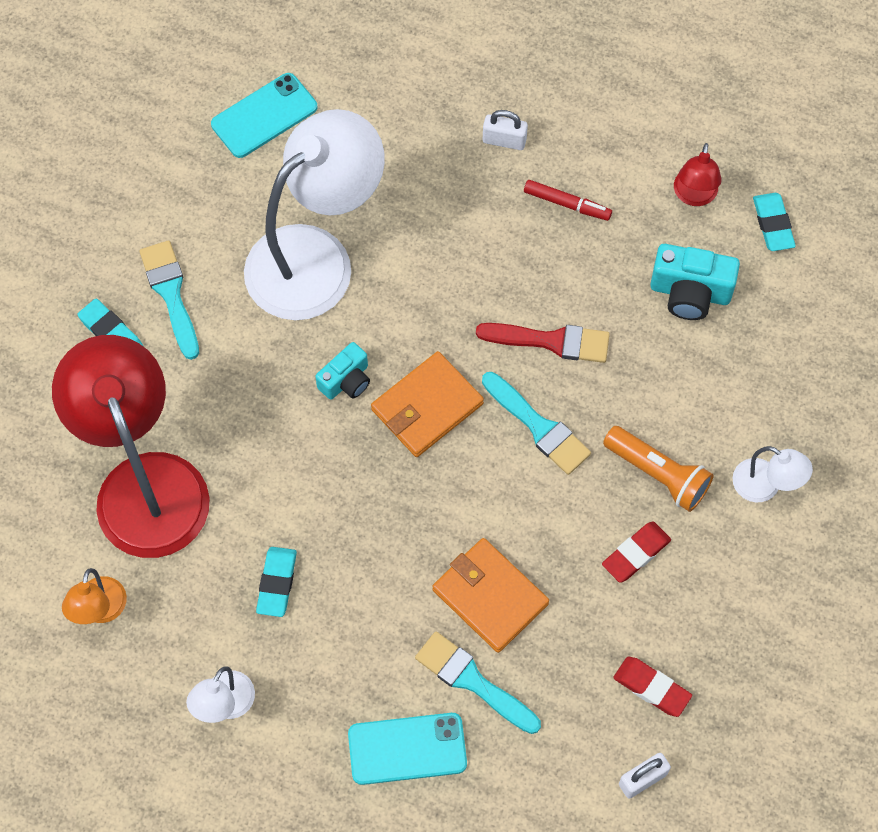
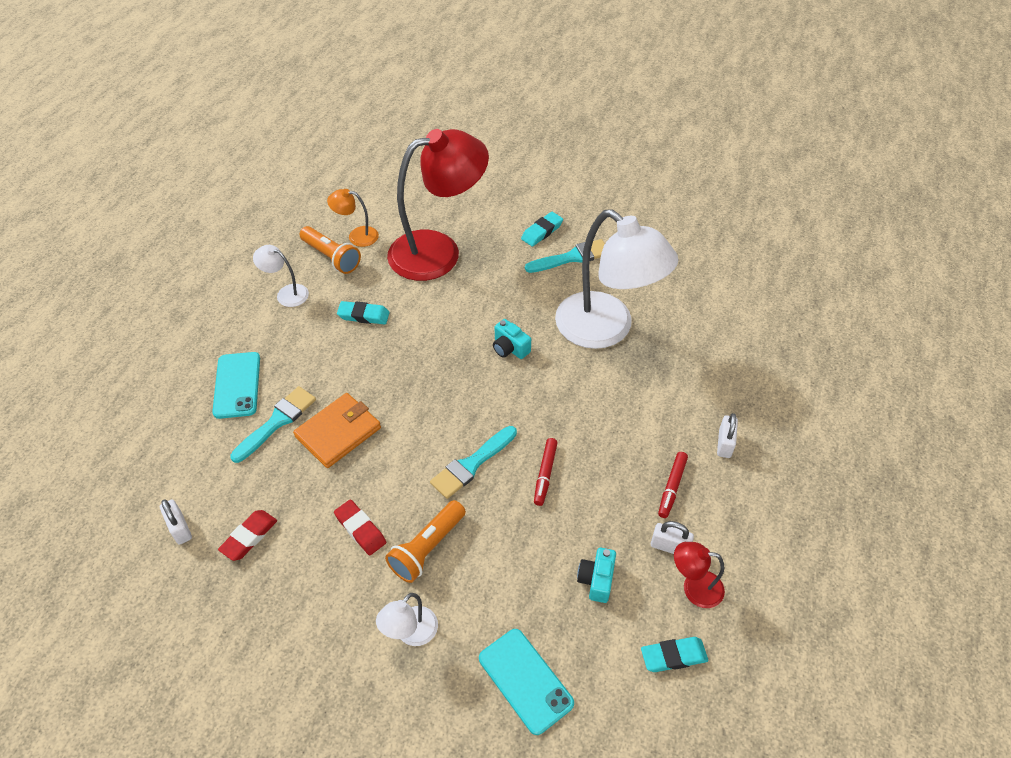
camera: 90 degrees right, 15 degrees down
(147, 645) = (332, 257): none -> orange flashlight
(264, 116) = (717, 299): turquoise phone -> turquoise phone (525, 681)
(427, 407) = (489, 394): orange wallet -> none
(551, 341) = (545, 474): red brush -> red marker
(645, 215) = (669, 546): none -> white padlock
(690, 292) = (596, 580): turquoise camera -> turquoise camera, size x0.65

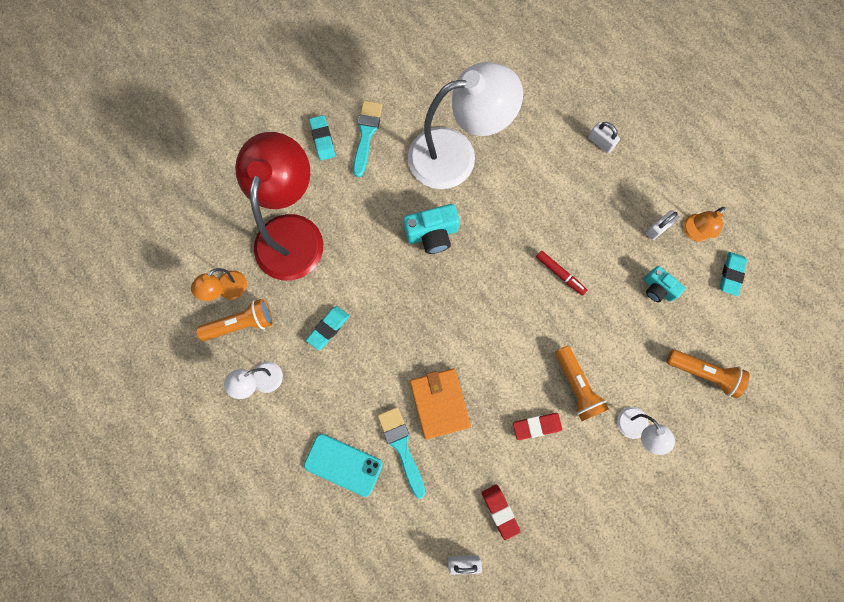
camera: 60 degrees left, 25 degrees up
(471, 464) = (524, 320): turquoise brush -> none
(510, 348) = (432, 234): turquoise camera -> turquoise camera, size x1.53
(525, 681) = (703, 373): turquoise phone -> orange flashlight
(672, 487) = (615, 198): red marker -> none
(694, 587) = (693, 232): red lamp -> orange lamp

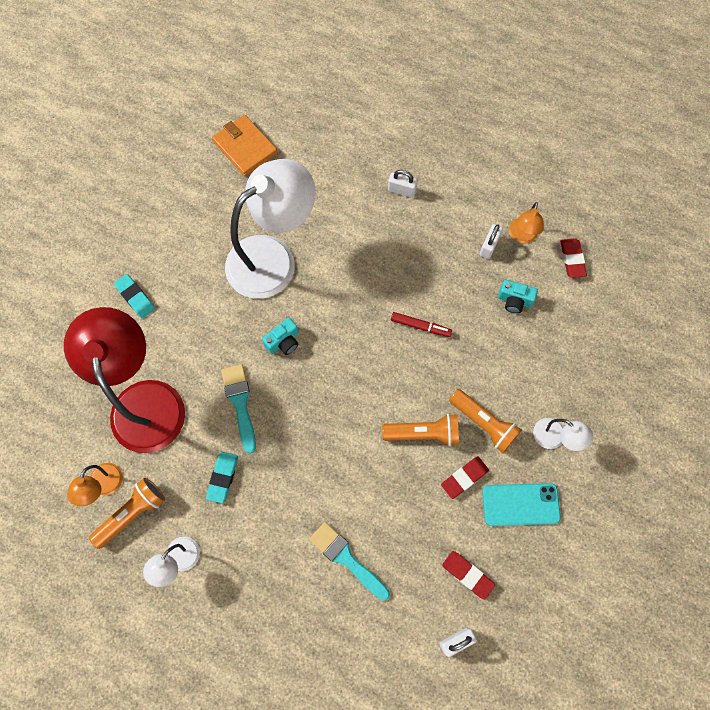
camera: 25 degrees left, 5 degrees down
(343, 464) = (297, 603): turquoise phone -> turquoise phone (520, 504)
(366, 134) = (177, 274): turquoise brush -> turquoise brush (240, 403)
(432, 234) = (283, 342): turquoise camera -> turquoise camera, size x0.65
(439, 403) = (364, 499): orange wallet -> orange wallet (245, 147)
(703, 373) = (589, 358): orange flashlight -> orange flashlight (423, 433)
(731, 274) = (572, 259): turquoise eraser -> red eraser

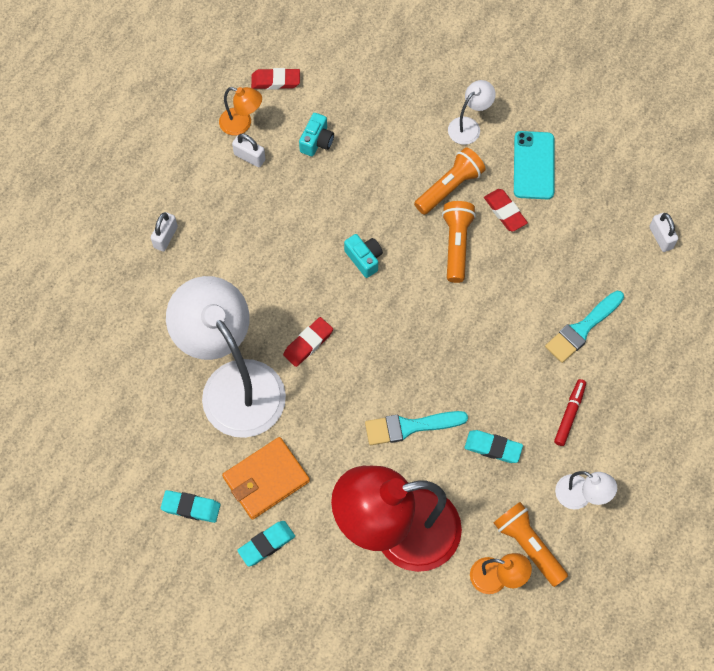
camera: 85 degrees left, 5 degrees down
(166, 238) = (191, 507): none -> turquoise eraser
(245, 147) = (76, 409): orange wallet -> orange wallet (266, 479)
(283, 342) = (341, 377): turquoise camera -> turquoise camera (364, 259)
(420, 326) = (336, 235): red marker -> red marker (569, 414)
(467, 575) = (600, 220): red eraser -> red eraser (308, 343)

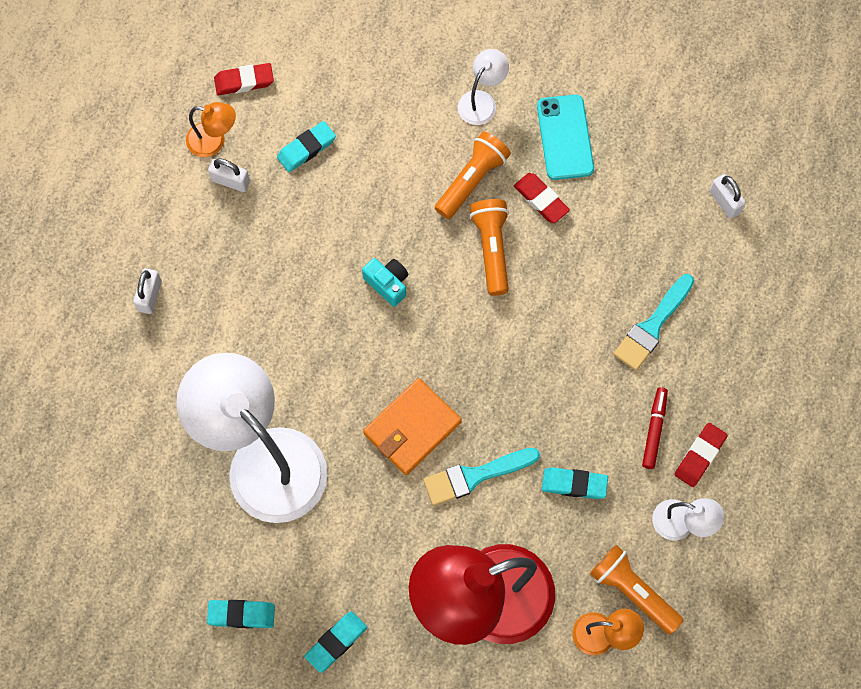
camera: 10 degrees left, 5 degrees up
(266, 479) = (321, 566): orange wallet -> orange wallet (412, 428)
(308, 343) = (341, 397): red eraser -> red eraser (700, 456)
(317, 141) = (306, 149): turquoise camera -> turquoise eraser

